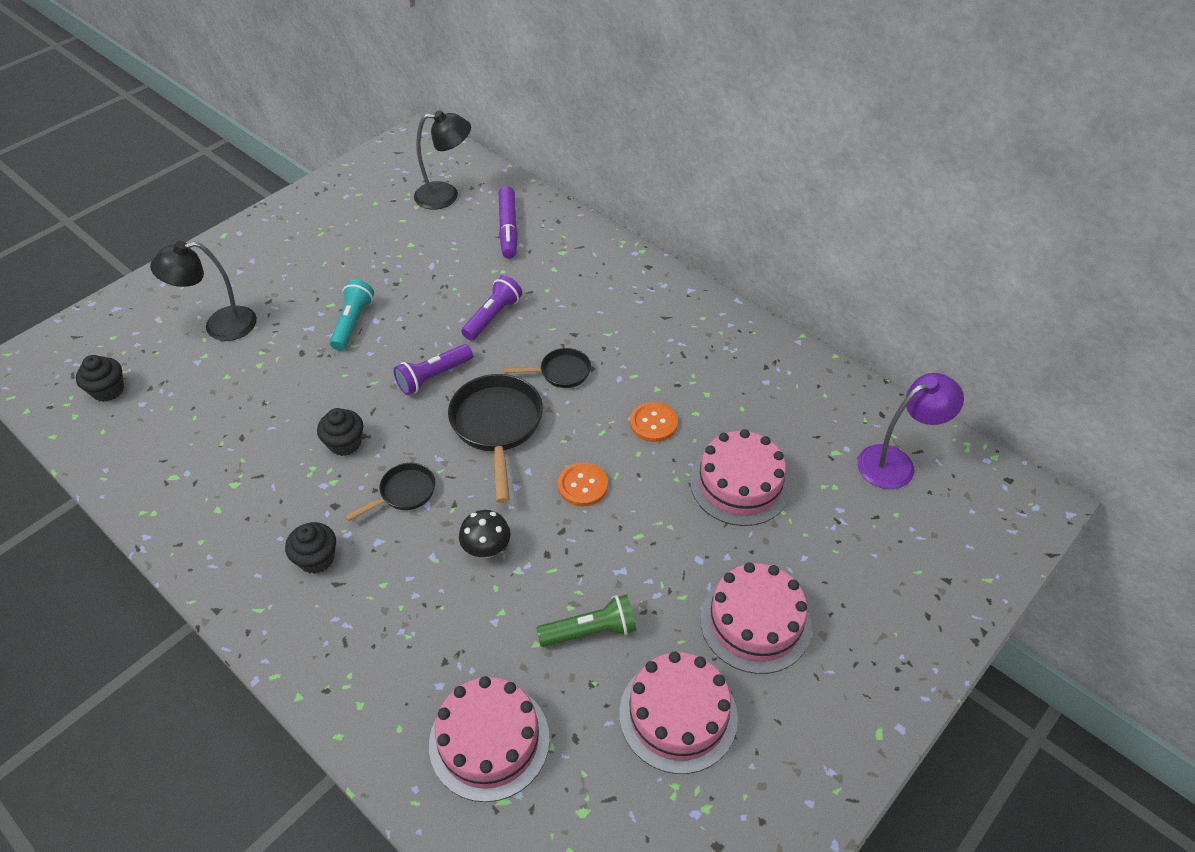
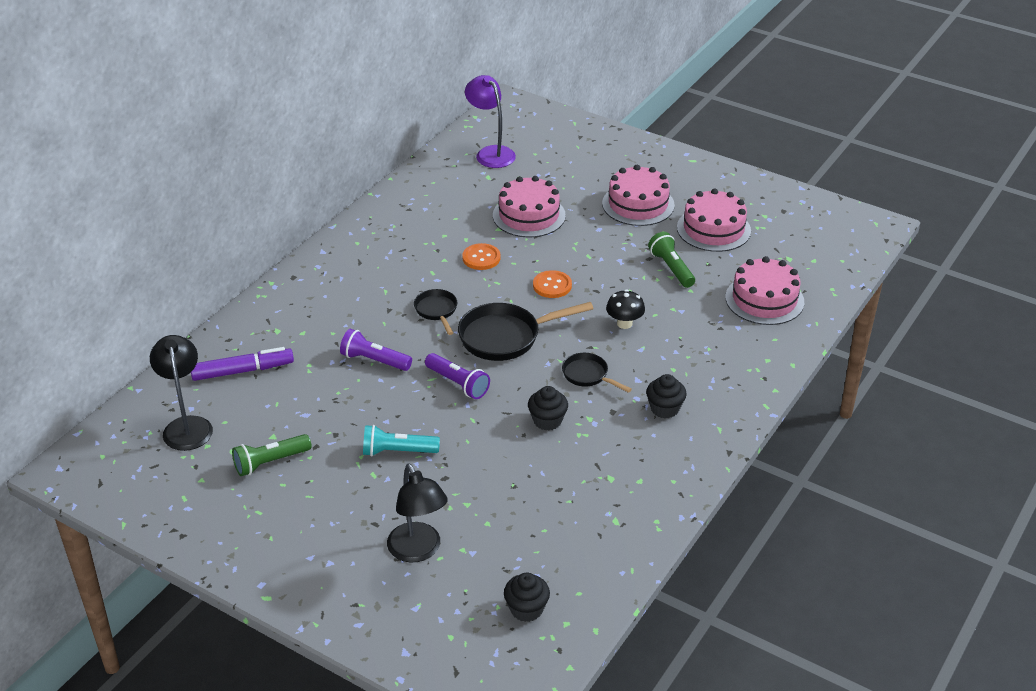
camera: 100 degrees left, 10 degrees down
(377, 242) = (270, 462): none -> green flashlight

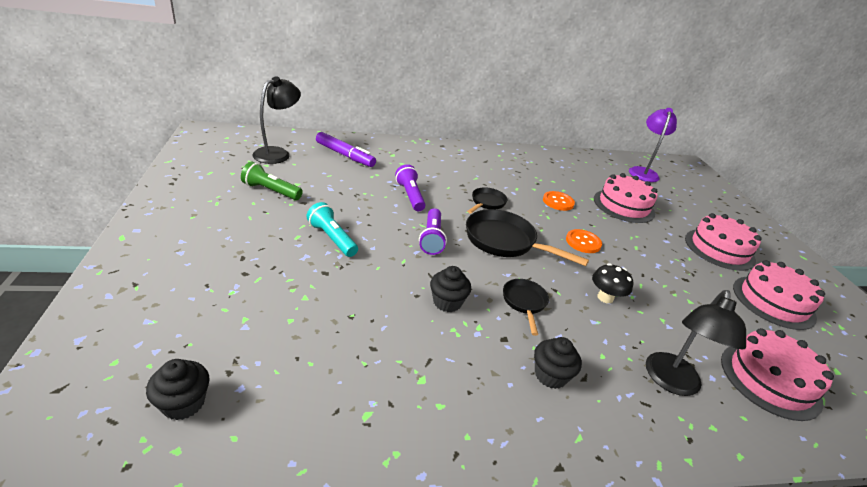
camera: 45 degrees right, 5 degrees down
(418, 551) = (224, 293): black lamp -> black lamp (671, 382)
(671, 268) = (698, 297): green flashlight -> none

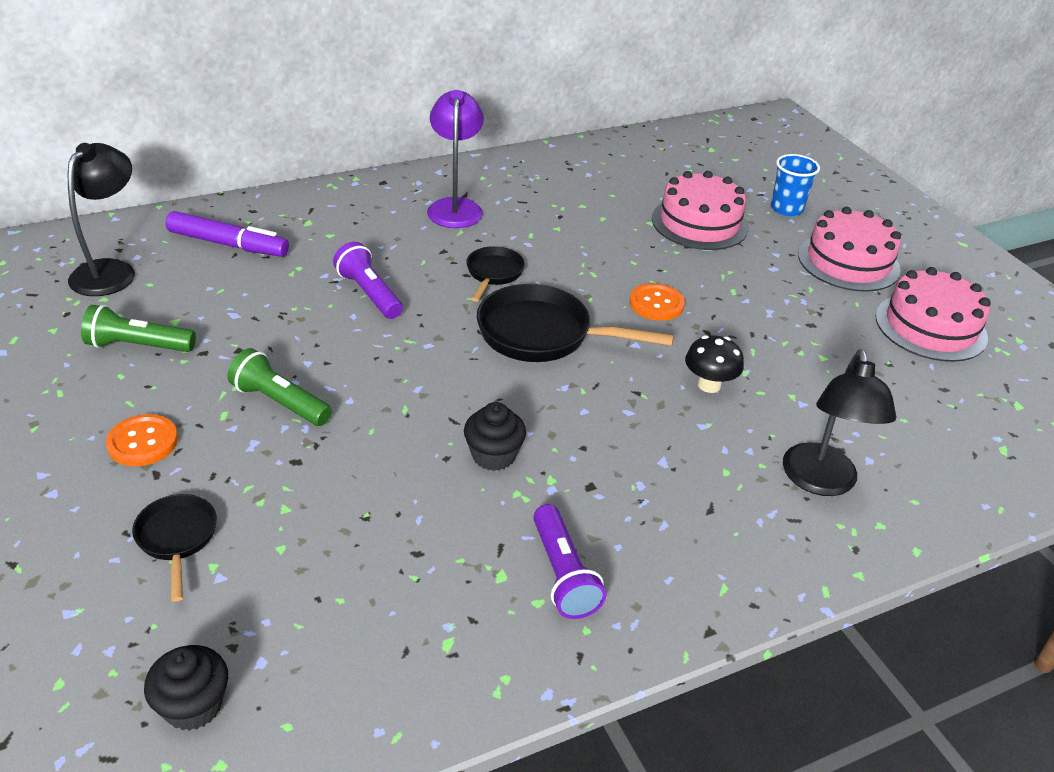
camera: 15 degrees left, 5 degrees up
(332, 238) = (280, 402): turquoise flashlight -> green flashlight
(431, 238) = (432, 360): purple flashlight -> purple flashlight (562, 574)
(524, 303) = (601, 425): black pan -> black pan (177, 539)
(550, 375) = (666, 519): black cupcake -> none
(558, 202) = (600, 242): orange button -> orange button (143, 442)
(643, 172) = (714, 151): purple lamp -> purple lamp (455, 207)
(683, 211) = (786, 209): none -> blue cup
(770, 380) = (939, 442): pink cake -> none

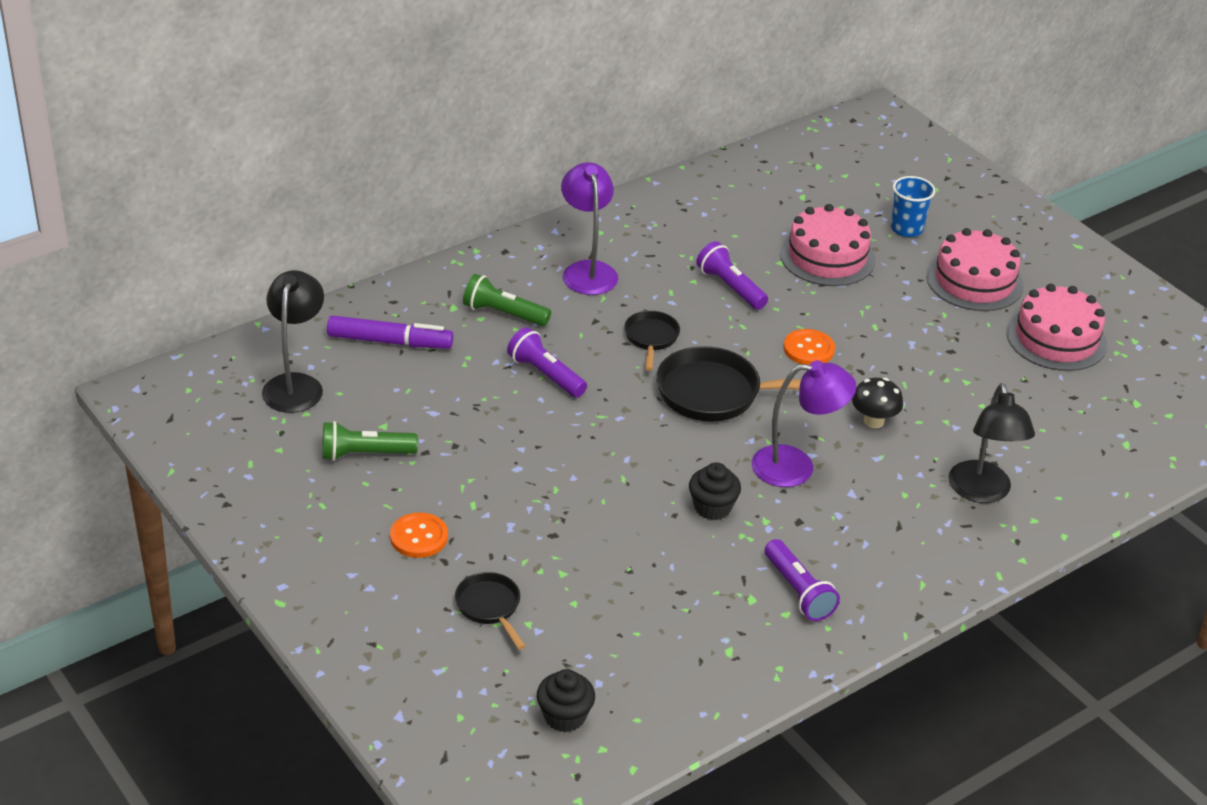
camera: 10 degrees left, 0 degrees up
(280, 402) = (515, 487): green flashlight -> green flashlight (504, 314)
(592, 238) = (730, 287): none -> purple flashlight
(606, 422) = (796, 466): none -> purple lamp

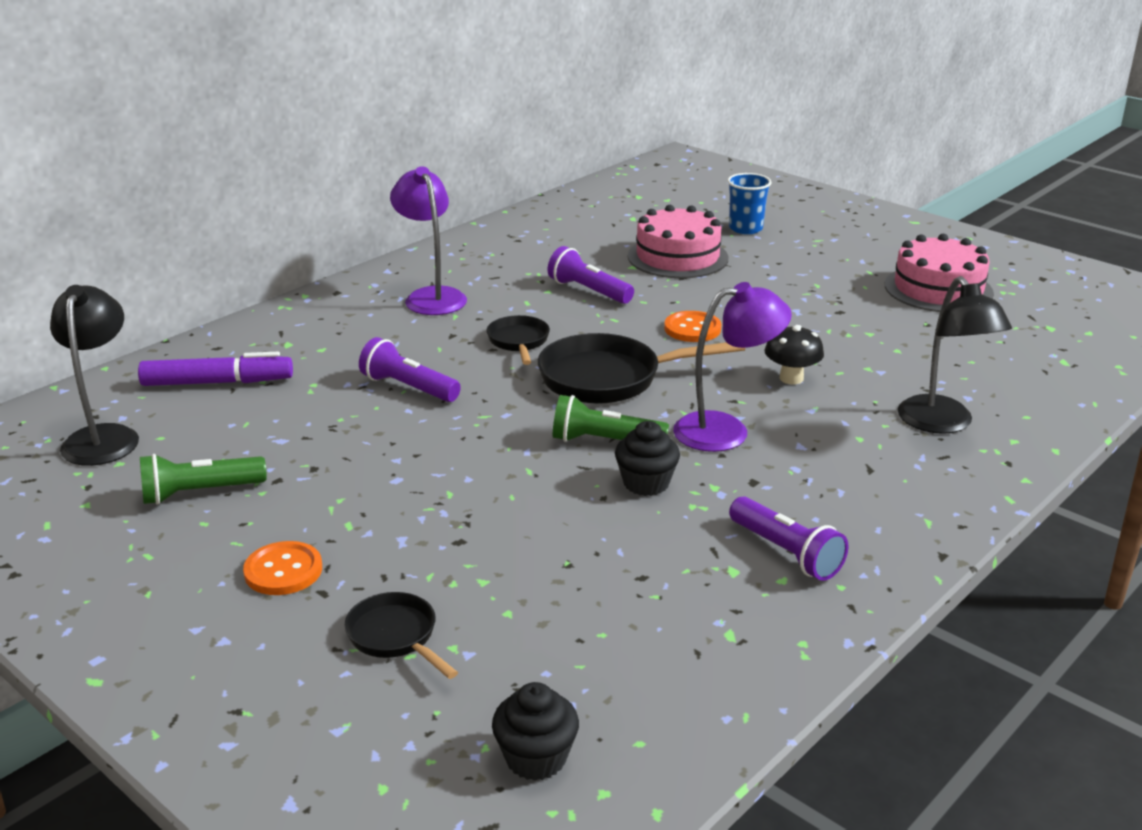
camera: 10 degrees left, 10 degrees down
(504, 314) = (347, 342): green flashlight -> green flashlight (605, 441)
(974, 281) = (832, 257): pink cake -> none

